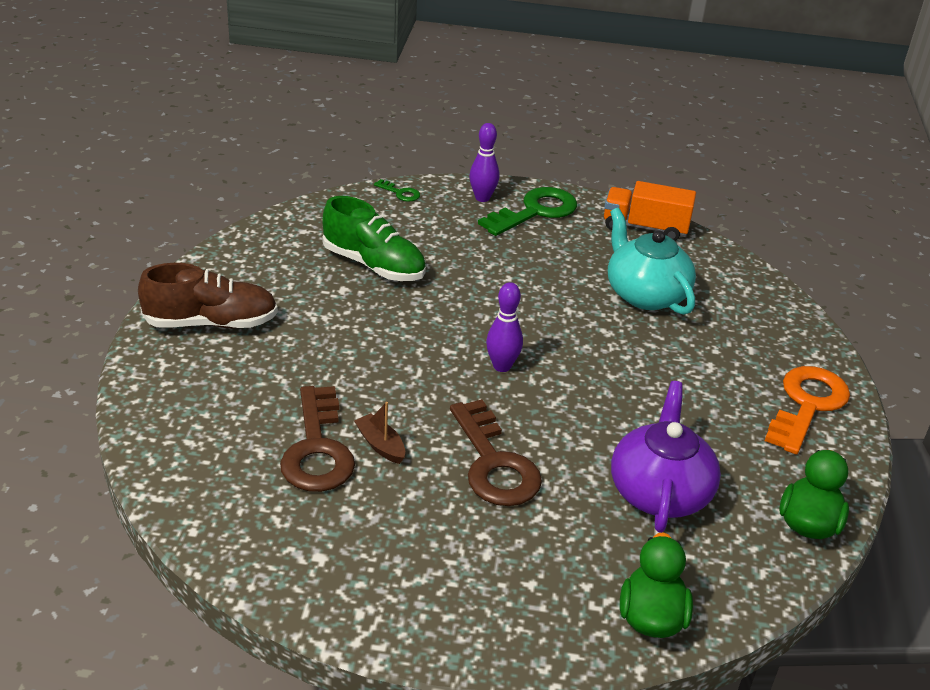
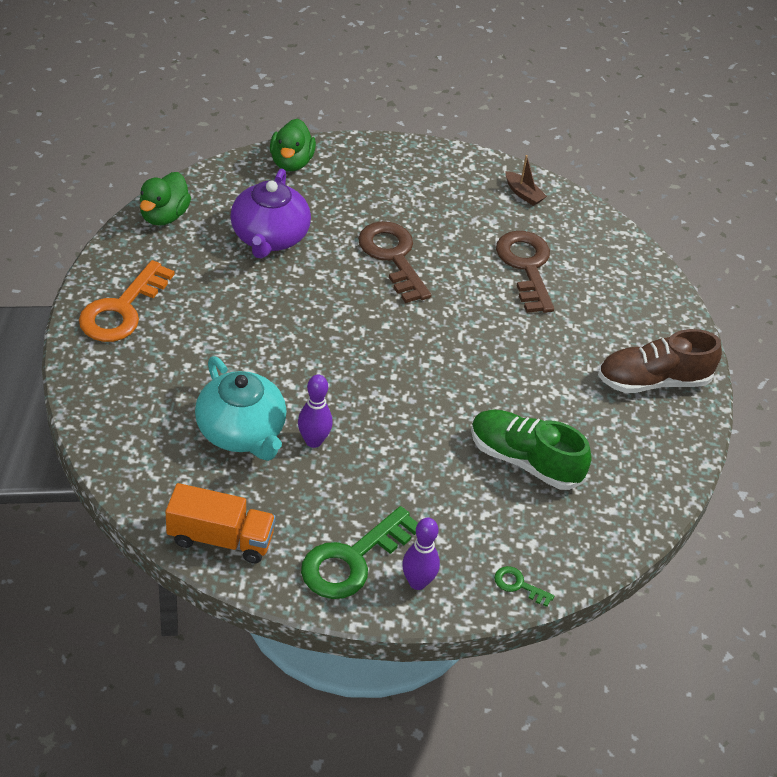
camera: 175 degrees right, 10 degrees up
(380, 445) = (480, 270): brown boat -> brown boat (523, 194)
(502, 366) = (388, 342): purple bowling pin -> purple bowling pin (313, 441)

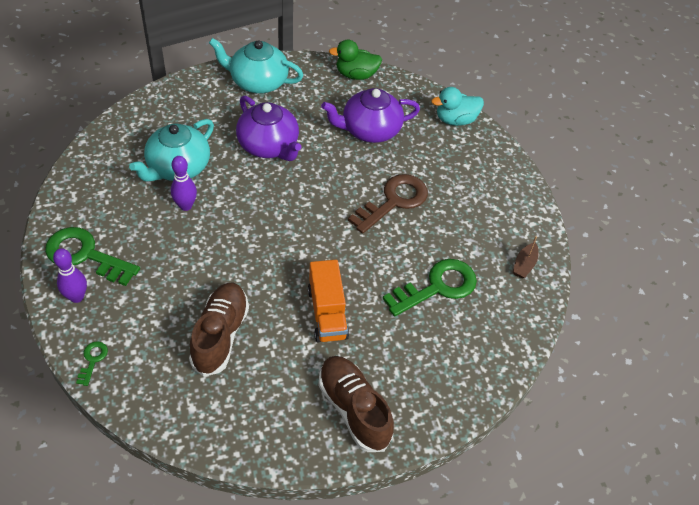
camera: 70 degrees right, 5 degrees up
(121, 310) = (257, 82): orange key -> turquoise teapot
(220, 538) = (82, 183): orange truck -> orange truck (327, 313)
(248, 334) = (269, 146): none -> purple teapot
(291, 162) = (455, 120): green duck -> turquoise duck
(525, 460) = (220, 335): green shoe -> brown shoe
(526, 266) = (437, 287): brown key -> green key

